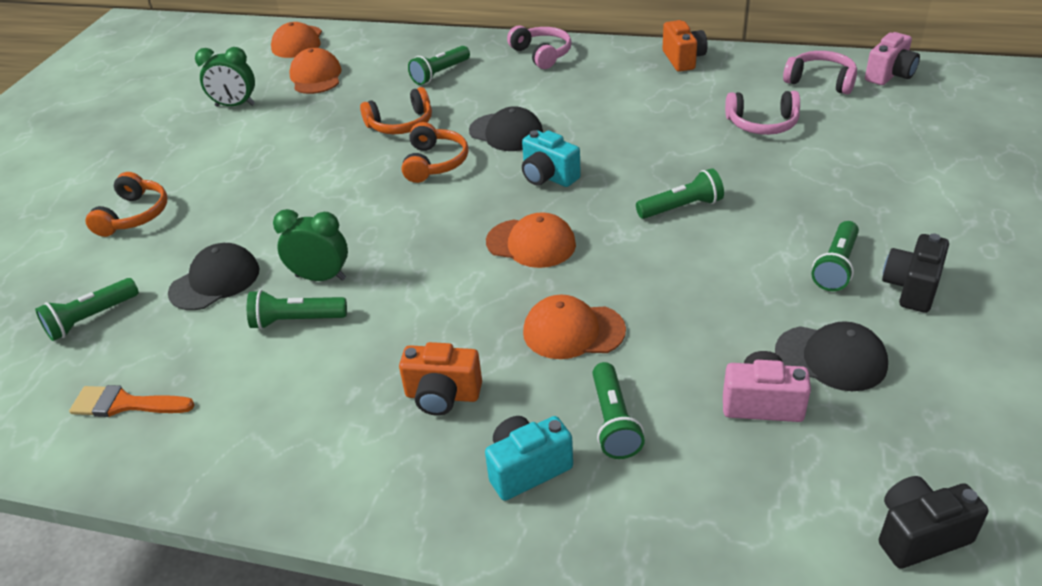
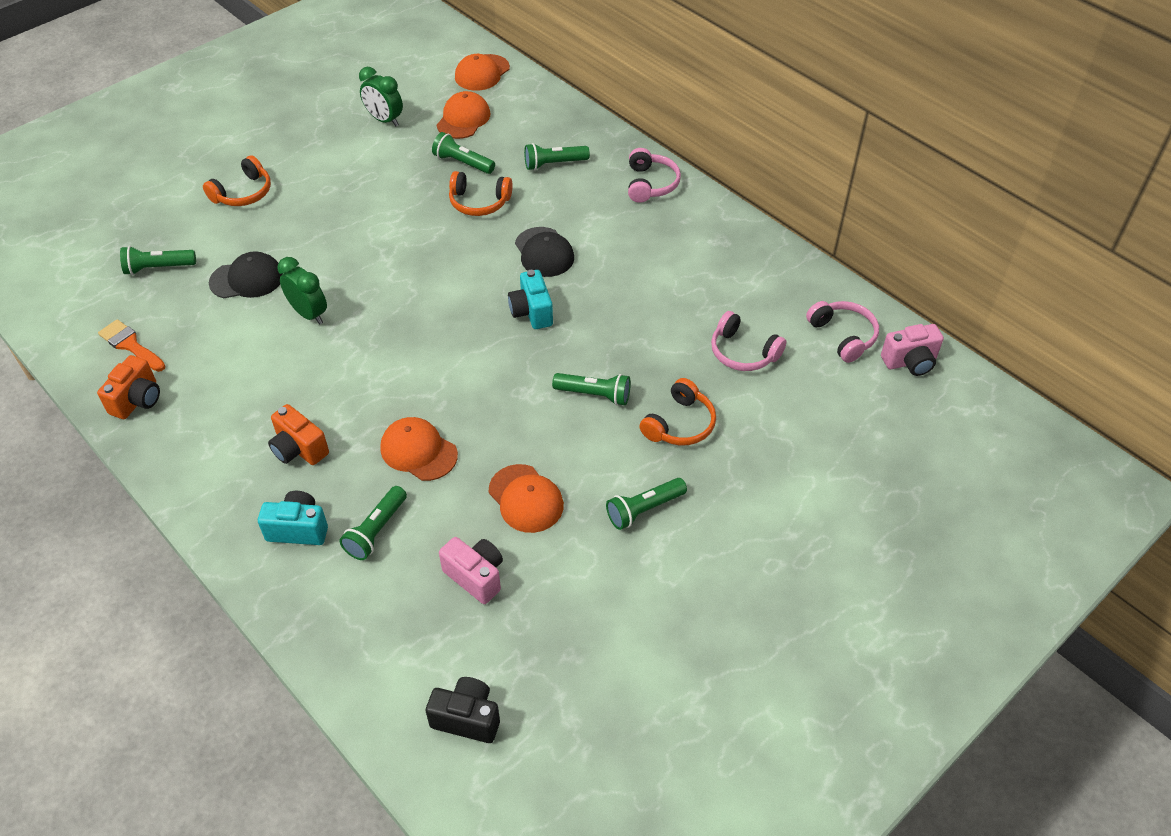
camera: 30 degrees right, 10 degrees up
(296, 320) = (267, 340): green flashlight -> green flashlight (462, 163)
(434, 163) = (468, 254): orange headphones -> orange headphones (679, 424)
(531, 243) = (462, 364): orange cap -> orange cap (526, 498)
(683, 59) = (757, 250): orange camera -> orange camera (137, 400)
(831, 358) = (555, 574): black cap -> none
(911, 288) = (675, 559): black camera -> none

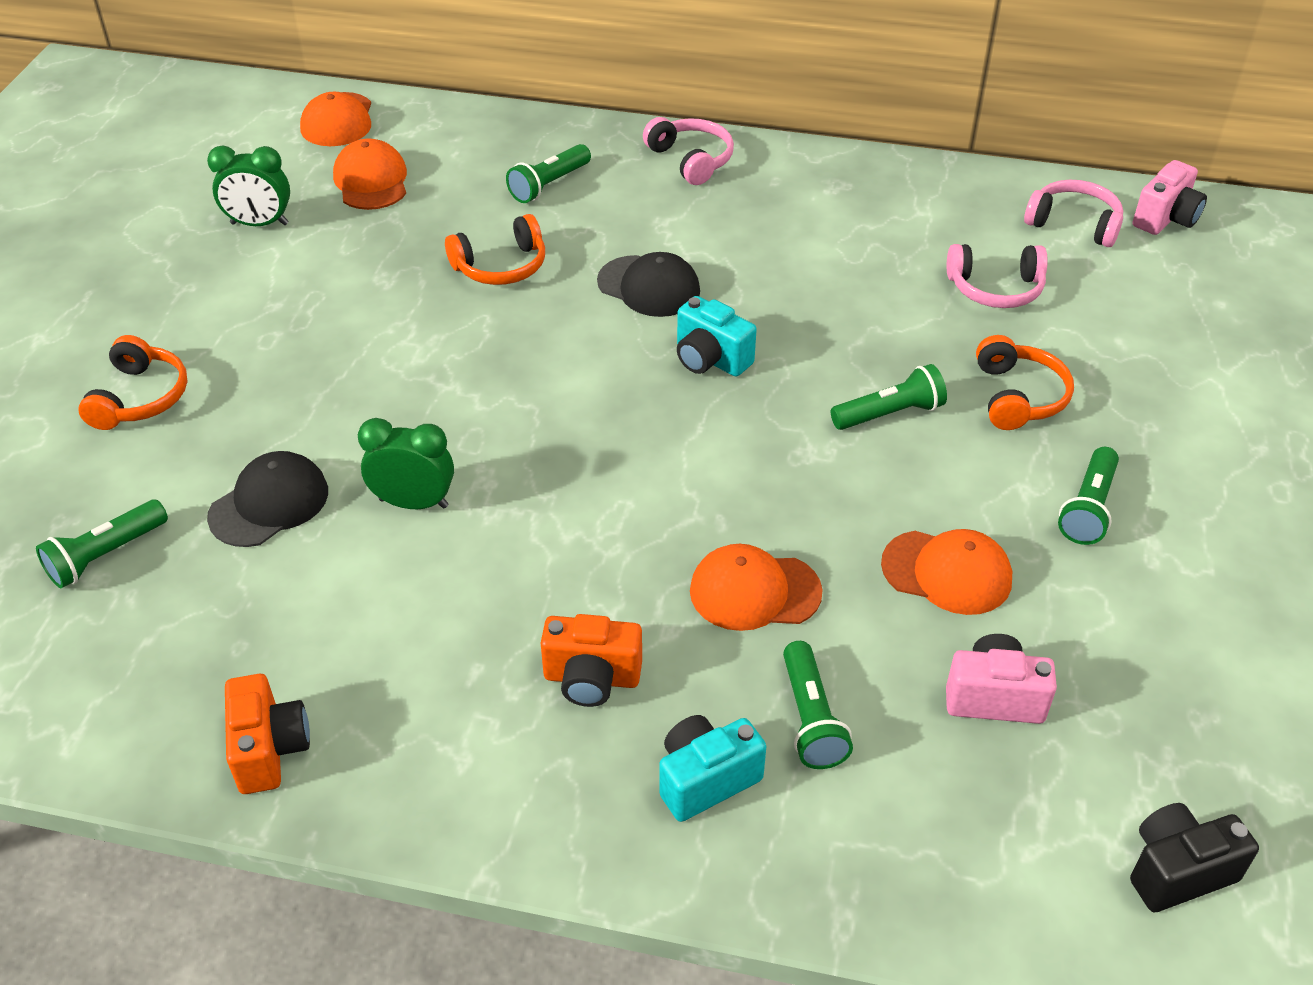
camera: 35 degrees left, 5 degrees down
(130, 345) = (173, 681): orange brush -> none
(462, 163) = (427, 231): green flashlight -> none

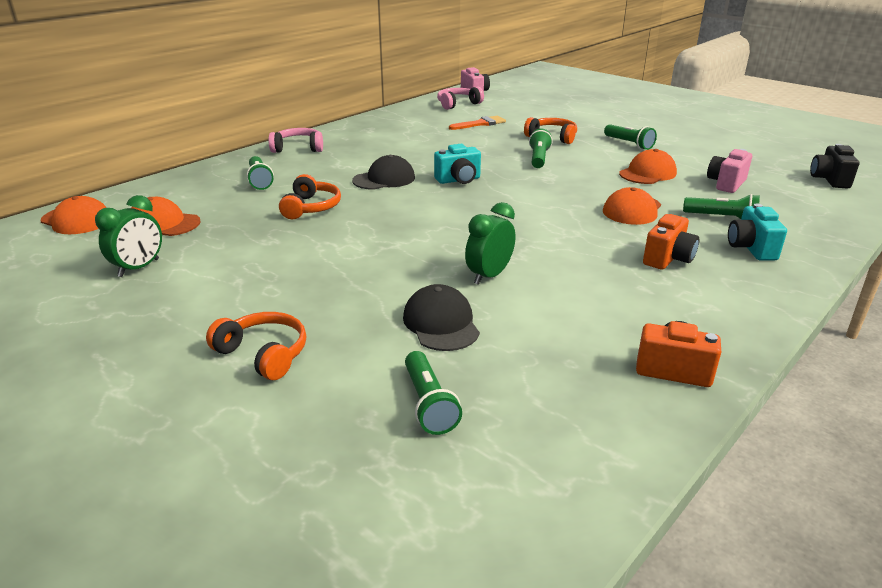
camera: 60 degrees left, 15 degrees down
(995, 288) = (480, 124): pink headphones -> orange brush

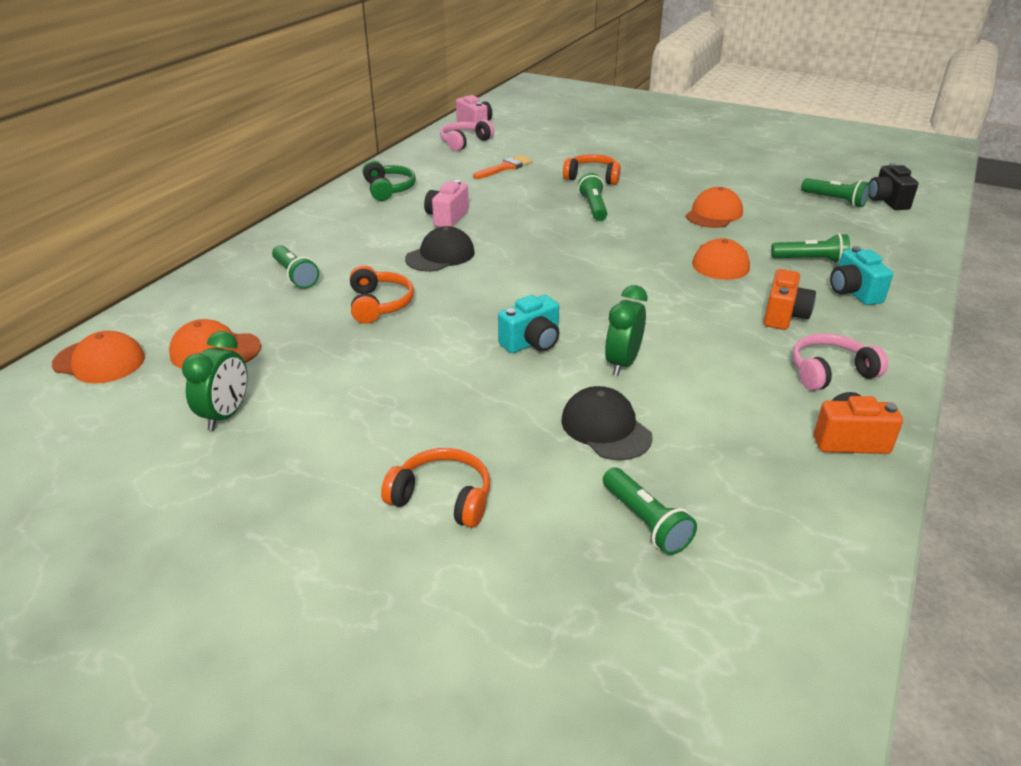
camera: 15 degrees left, 5 degrees up
(298, 148) = (313, 224): pink headphones -> pink headphones (830, 372)
(374, 130) = (388, 189): none -> green headphones
(458, 180) = (523, 246): turquoise camera -> turquoise camera (532, 343)
(629, 144) = (676, 178): green flashlight -> green flashlight (834, 200)
(726, 184) = (795, 218): pink camera -> pink camera (447, 218)

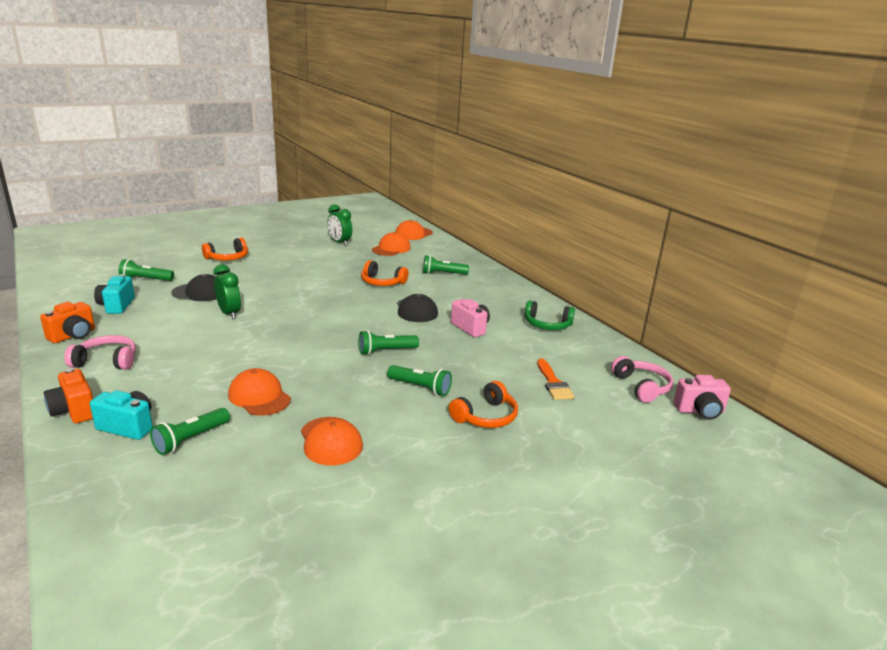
camera: 120 degrees right, 10 degrees down
(532, 343) = (286, 301): turquoise camera -> turquoise camera (116, 306)
(784, 316) = (167, 380): orange camera -> orange camera (74, 411)
(830, 372) = (106, 361): pink headphones -> pink headphones turned 105 degrees counterclockwise
(834, 200) = (242, 551): green flashlight -> green flashlight (386, 351)
(887, 201) = (175, 603): black camera -> none

